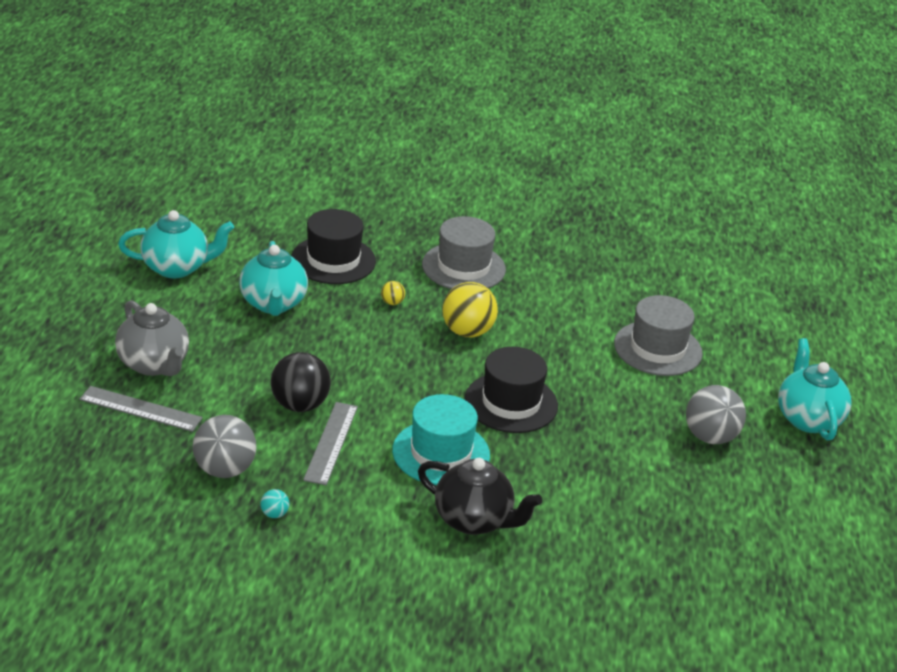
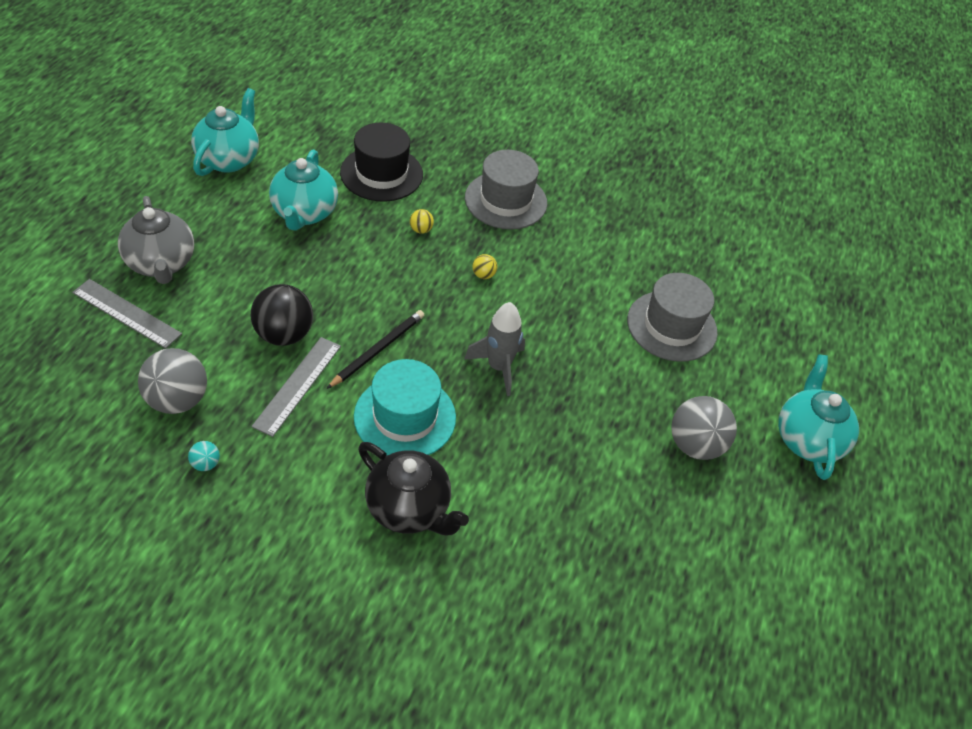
camera: 10 degrees right, 15 degrees up
(176, 268) = (229, 159): turquoise teapot -> turquoise teapot turned 75 degrees counterclockwise
(393, 405) = (378, 350): none -> black pencil
(467, 332) = (483, 275): yellow ball -> yellow ball, size x0.45
(511, 403) = (498, 367): black hat -> grey rocket

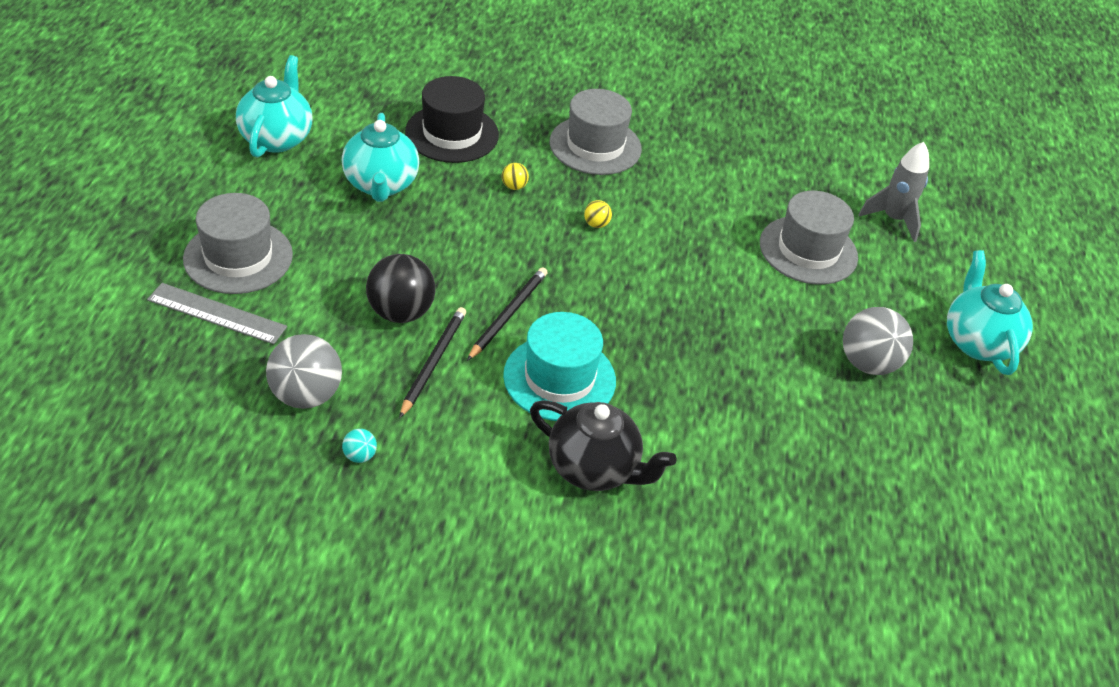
camera: 10 degrees left, 5 degrees down
(161, 264) = (238, 257): grey teapot -> grey hat
(298, 385) = (433, 362): grey ruler -> black pencil
(498, 367) = (642, 315): grey rocket -> grey rocket (893, 219)

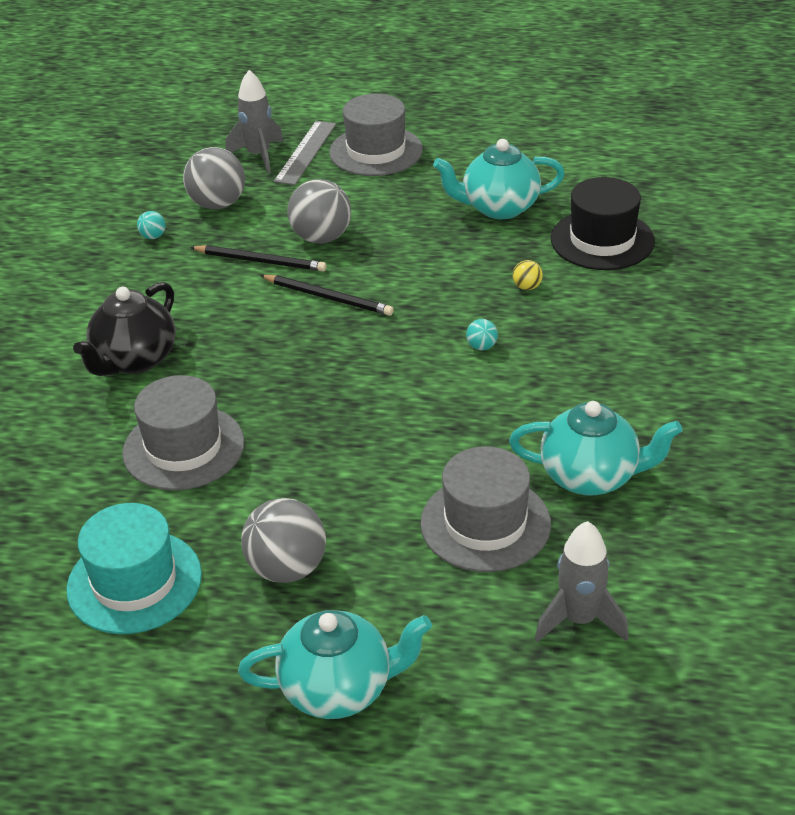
camera: 95 degrees right, 5 degrees down
(207, 355) = (259, 156): none -> grey rocket
(277, 138) = (547, 145): turquoise teapot -> turquoise teapot (590, 476)
(400, 312) = (321, 238): black ball -> grey ball
(559, 378) = (246, 334): turquoise hat -> turquoise hat (134, 582)
(595, 145) = (627, 340): grey hat -> grey hat (183, 448)
(596, 224) = (481, 346): yellow ball -> turquoise ball

